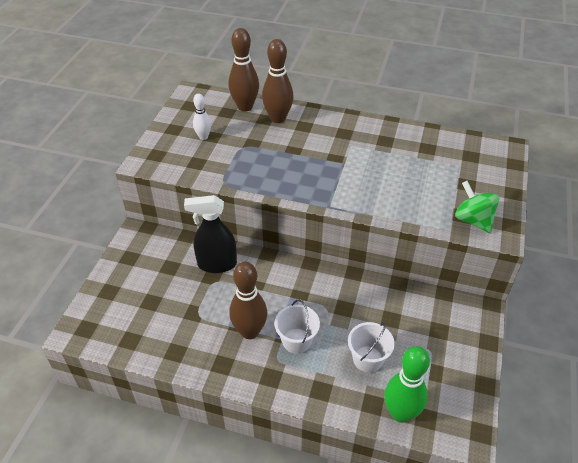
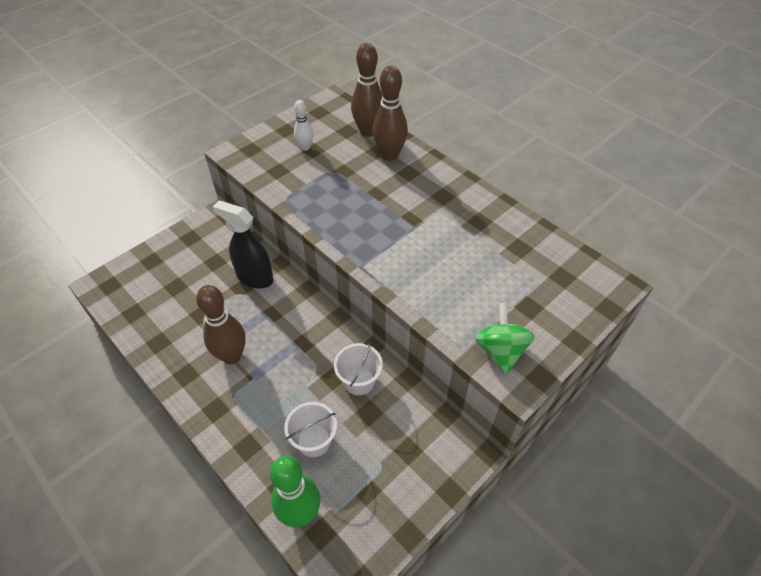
camera: 30 degrees right, 5 degrees up
(296, 341) = (264, 387): white bucket -> white bucket (359, 381)

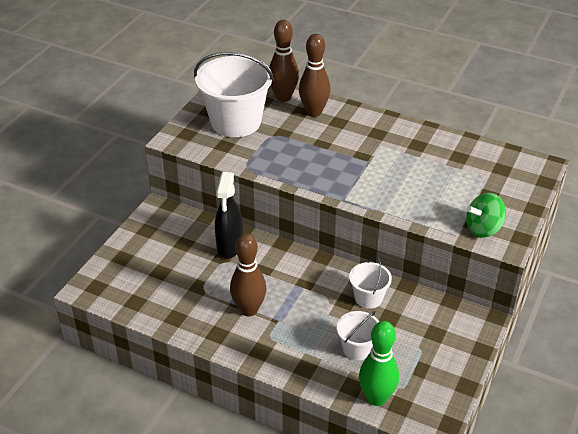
camera: 20 degrees left, 10 degrees down
(254, 277) = (229, 246): black spray bottle -> black spray bottle turned 90 degrees counterclockwise
(305, 147) = (236, 122): white bowling pin -> white bucket
(500, 351) = (483, 229): green spinning top -> green spinning top turned 90 degrees counterclockwise

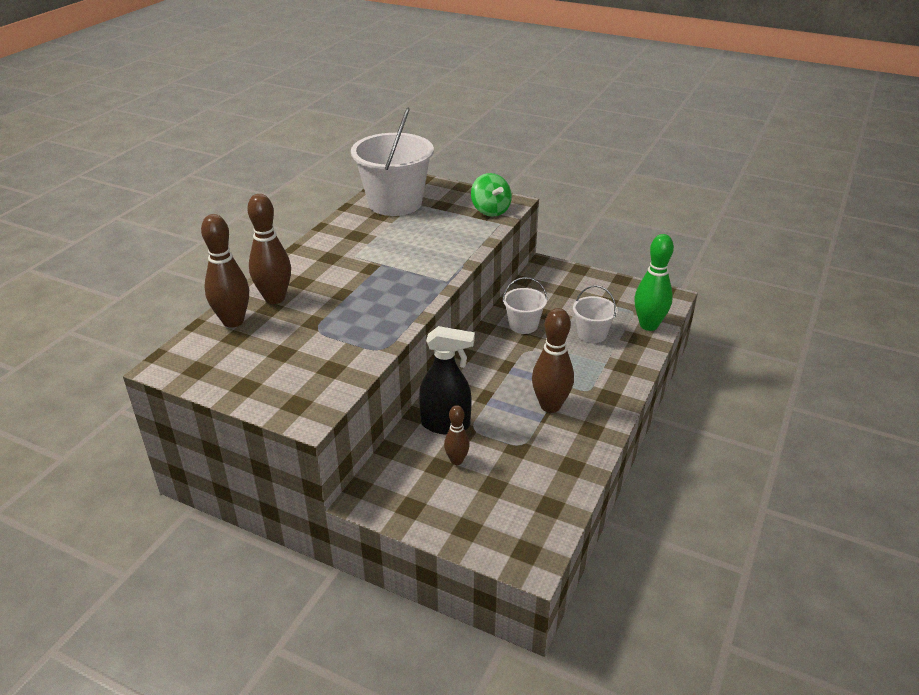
camera: 90 degrees left, 5 degrees down
(189, 252) = (456, 460): none -> brown bowling pin
(236, 122) = (279, 360): white bucket -> white bucket (395, 203)

